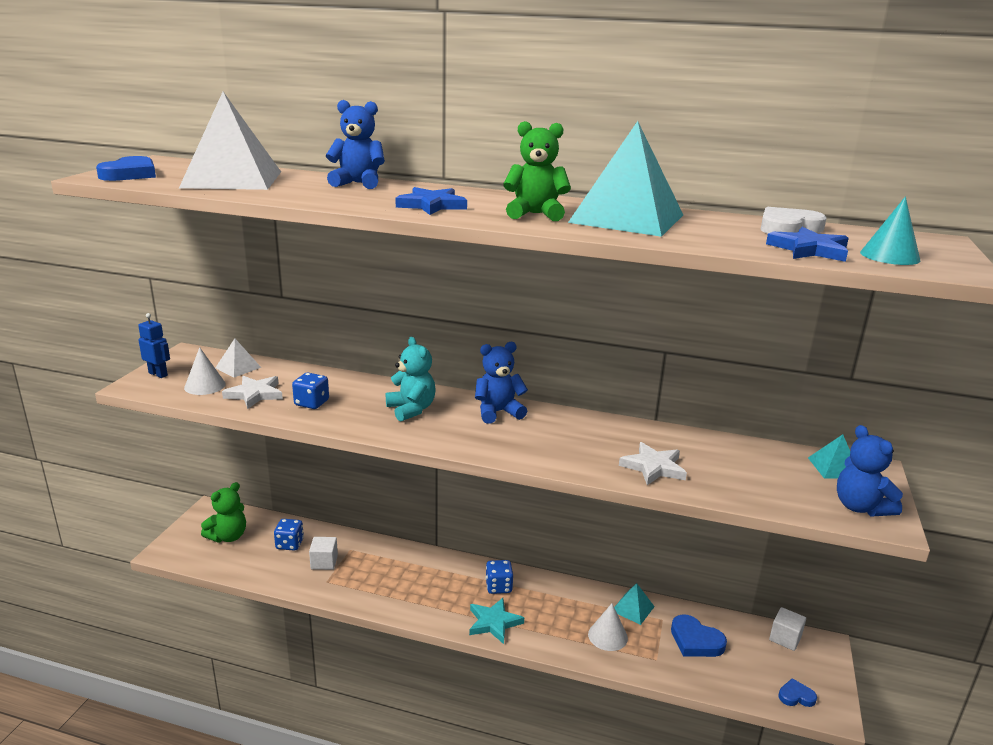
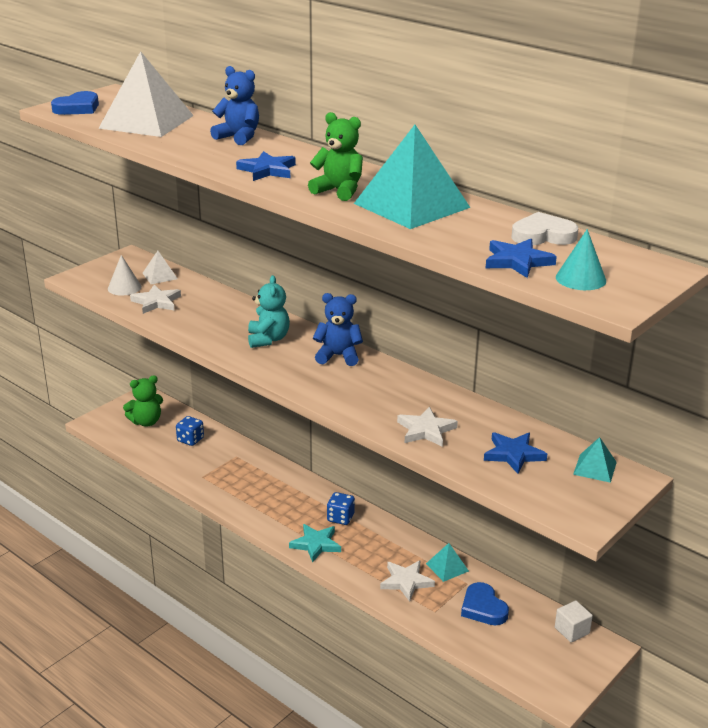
camera: 25 degrees right, 5 degrees up
(158, 374) = (97, 271): blue robot -> none
(311, 403) = (194, 318): blue dice -> none
(324, 562) = (209, 461): white cube -> none
(607, 636) = (406, 582): white cone -> white star
(755, 472) = (513, 454): none -> blue star
(796, 696) = (538, 675): blue heart -> none
(860, 507) = (576, 504): blue teddy bear -> none

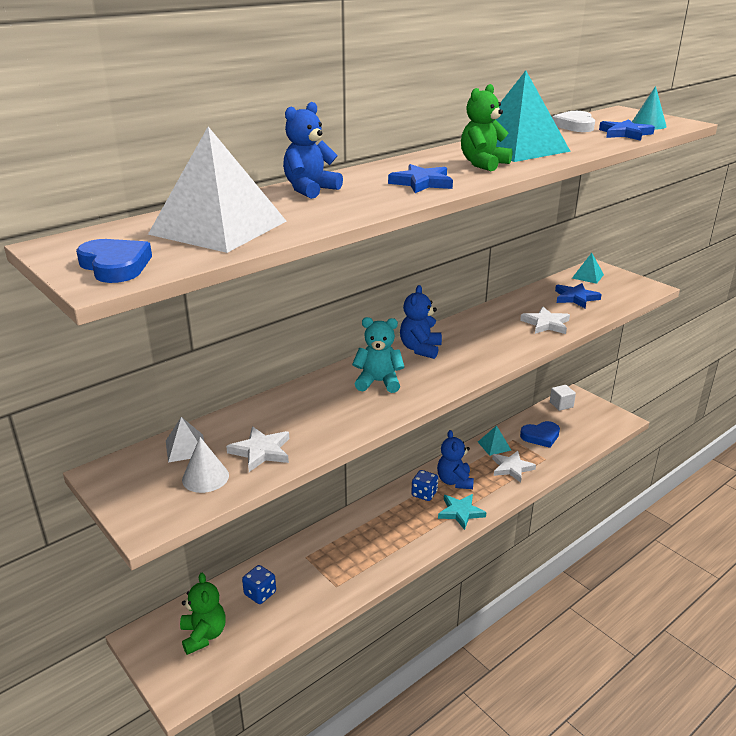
camera: 80 degrees left, 0 degrees up
(368, 538) = (454, 481): none -> blue teddy bear

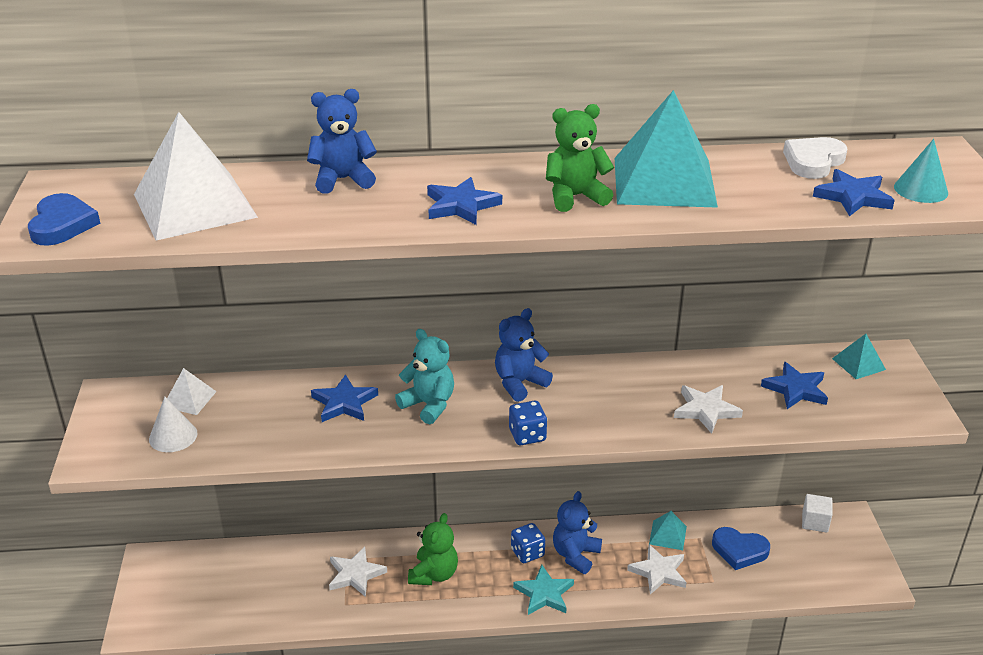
camera: 35 degrees right, 5 degrees up
(203, 635) = (196, 586): green teddy bear -> green teddy bear (434, 574)
(260, 593) = (274, 573): blue dice -> blue dice (527, 435)
(261, 451) = (242, 432): white star -> white star (355, 574)
(316, 403) = (344, 403): none -> blue star

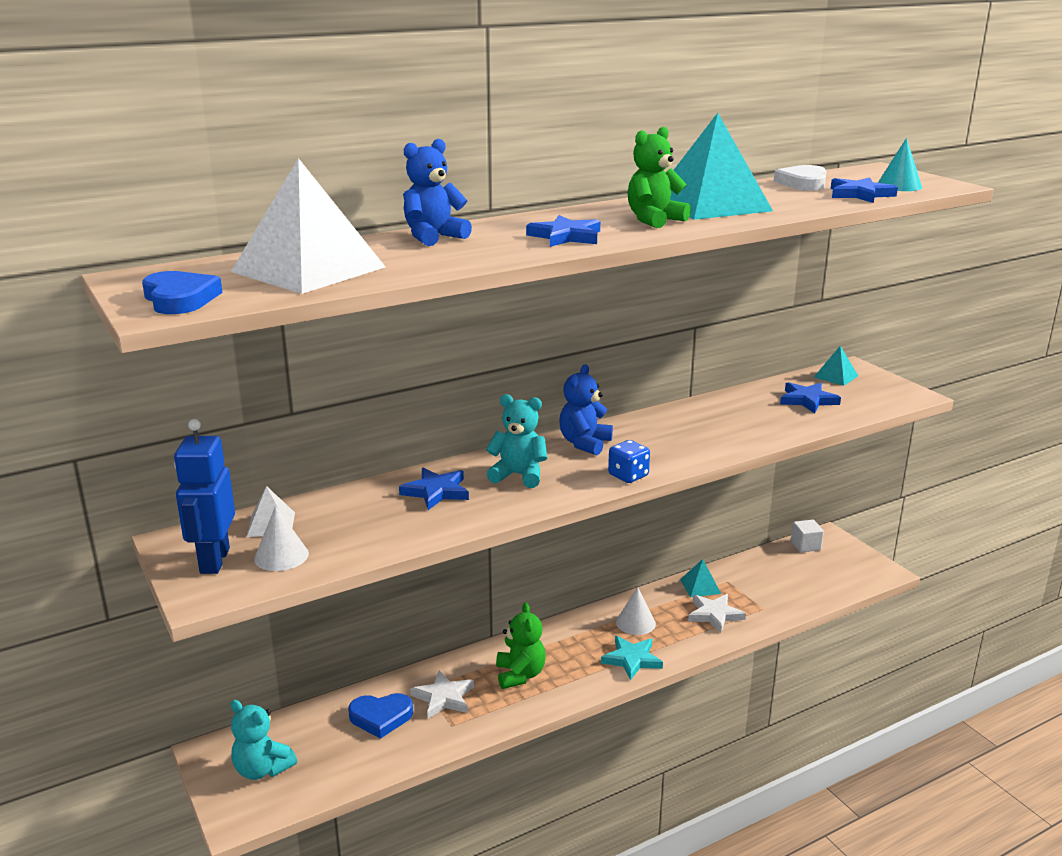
camera: 25 degrees left, 10 degrees down
(122, 425) = (214, 561): none -> blue robot
(177, 590) = (262, 769): none -> turquoise teddy bear
(527, 553) = (592, 633): blue dice -> none
(575, 555) = (635, 623): blue teddy bear -> white cone
(706, 410) = (755, 427): white star -> none
(739, 550) = (765, 581): blue heart -> blue heart (381, 717)

